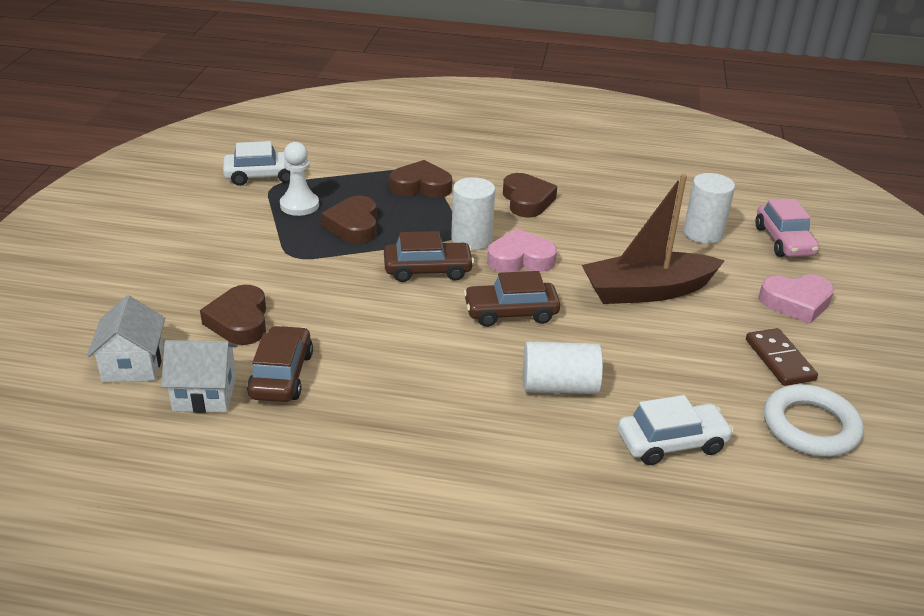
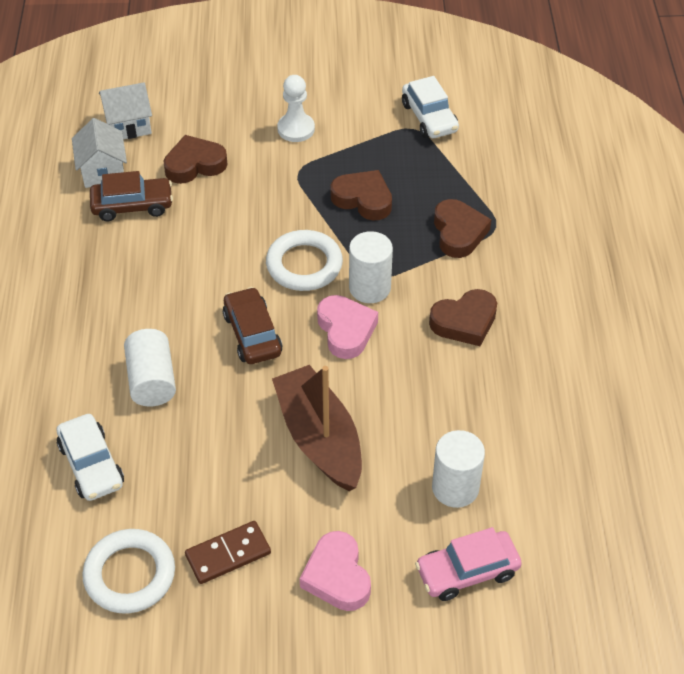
camera: 80 degrees right, 15 degrees up
(299, 205) = (385, 155): white pawn -> white pawn (296, 129)
(354, 225) = (363, 199): brown heart -> brown heart turned 45 degrees clockwise
(428, 270) = (304, 265): brown car -> white ring

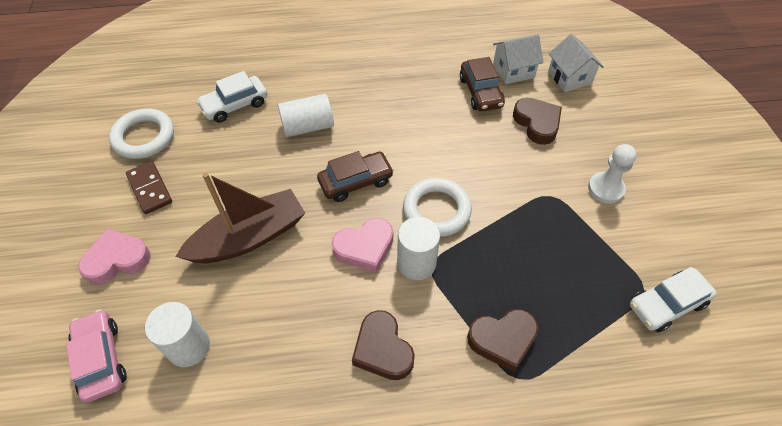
camera: 85 degrees right, 5 degrees up
(363, 199) = (528, 250): brown heart -> none

